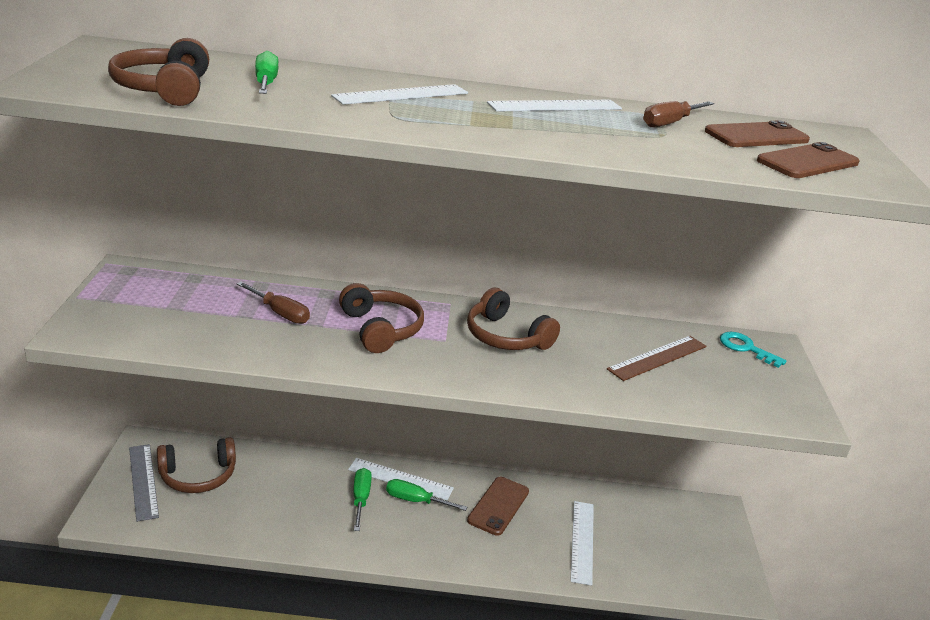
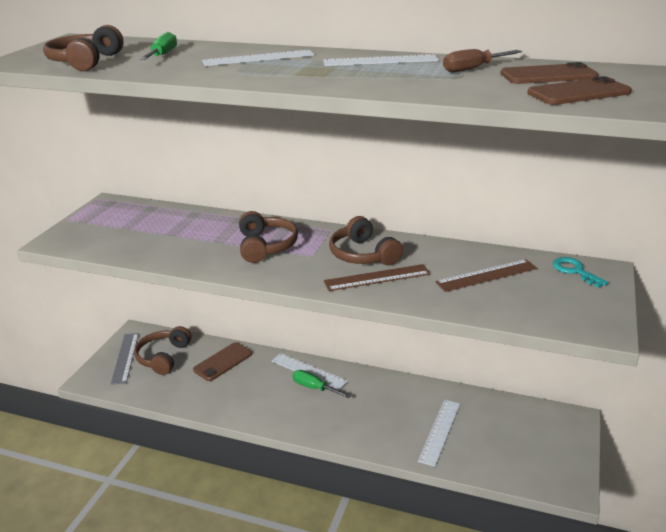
camera: 20 degrees right, 0 degrees up
(198, 476) = (163, 357): brown headphones -> brown headphones turned 105 degrees clockwise
(280, 313) = (197, 233): brown screwdriver -> none
(360, 499) = (273, 383): green screwdriver -> none
(498, 506) = (379, 397): brown phone -> brown phone (223, 362)
(538, 367) = (377, 278): none -> brown ruler

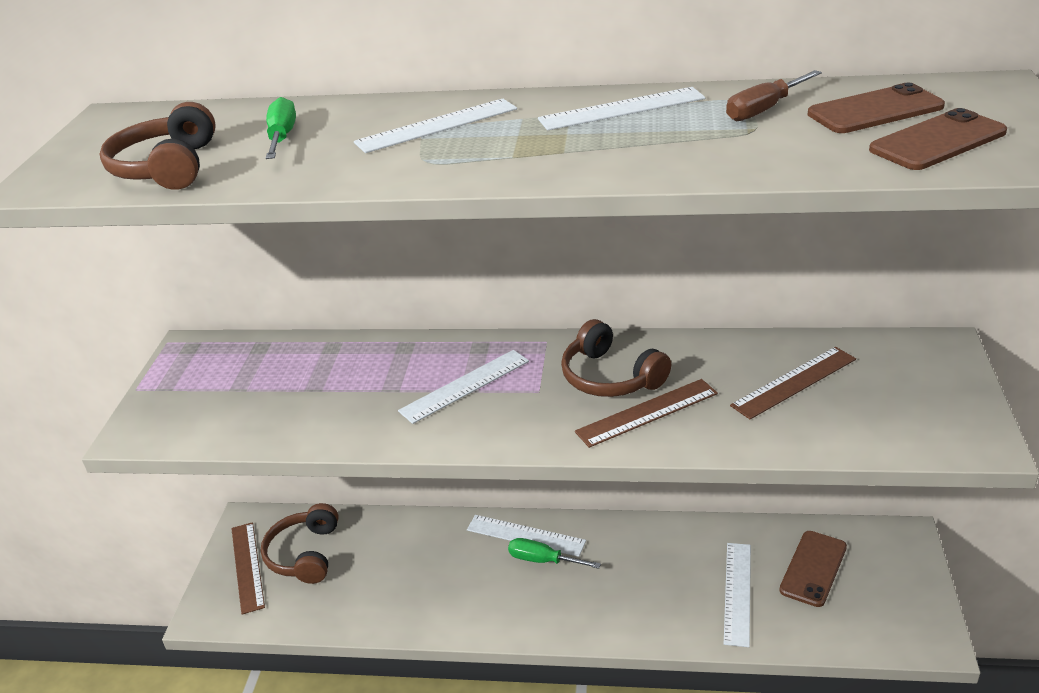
camera: 10 degrees left, 5 degrees up
(125, 358) = (247, 566): grey ruler -> brown ruler
(223, 362) = (396, 545): brown phone -> brown phone (813, 568)
(266, 246) = (465, 386): brown headphones -> white ruler
(575, 271) = (906, 355): turquoise key -> none

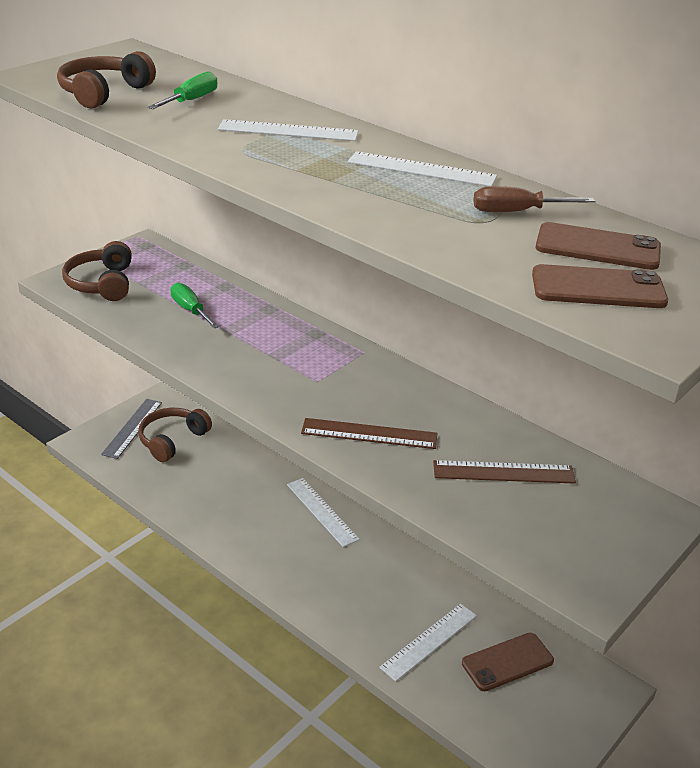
camera: 30 degrees right, 0 degrees up
(247, 566) = (132, 428): brown ruler -> grey ruler
(465, 386) = (274, 353): white ruler -> none
(543, 560) = (316, 535): green screwdriver -> green screwdriver (190, 310)
(610, 377) = (376, 398): brown headphones -> brown headphones (102, 283)

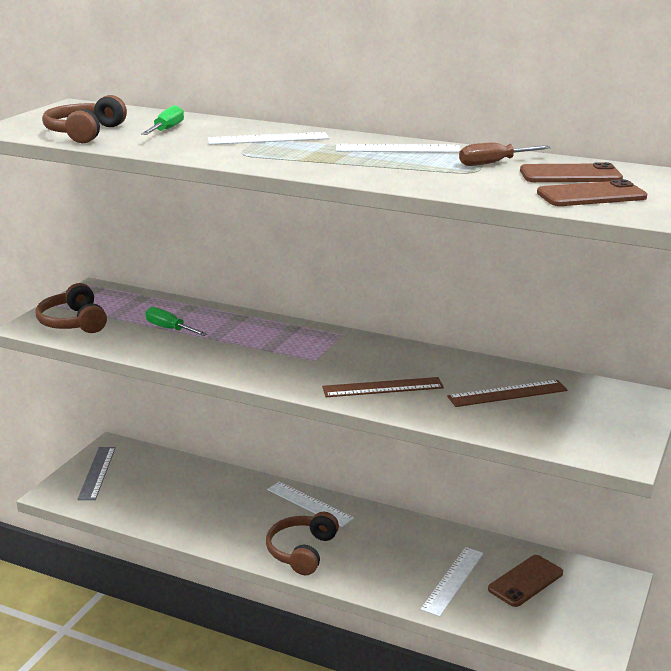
camera: 15 degrees left, 10 degrees down
(172, 440) = (141, 475): brown headphones -> brown headphones (301, 551)

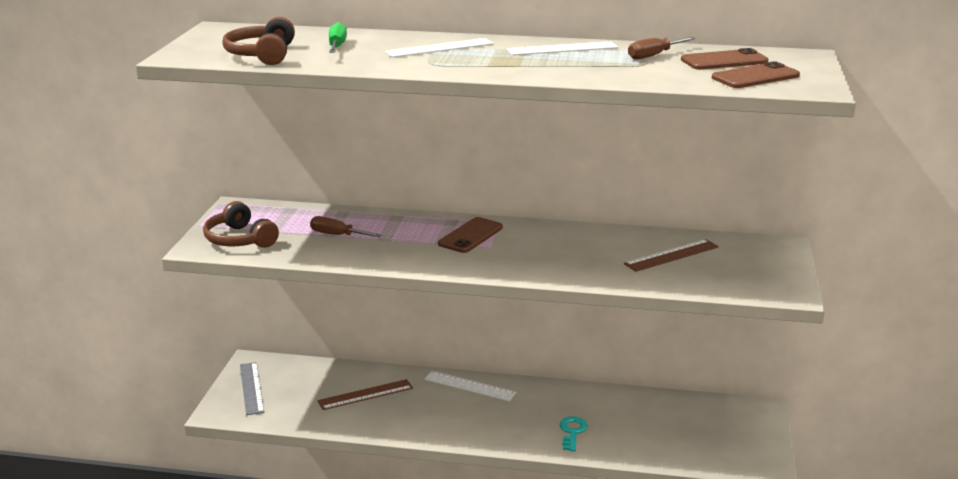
camera: 15 degrees left, 0 degrees up
(169, 329) = (337, 235): green screwdriver -> brown screwdriver
(301, 551) = (483, 427): brown headphones -> none
(383, 387) = (565, 263): brown ruler -> brown ruler (365, 395)
(392, 572) = (572, 432): none -> turquoise key
(453, 580) = (626, 430): white ruler -> none
(525, 581) = (687, 421): brown phone -> brown phone (470, 236)

